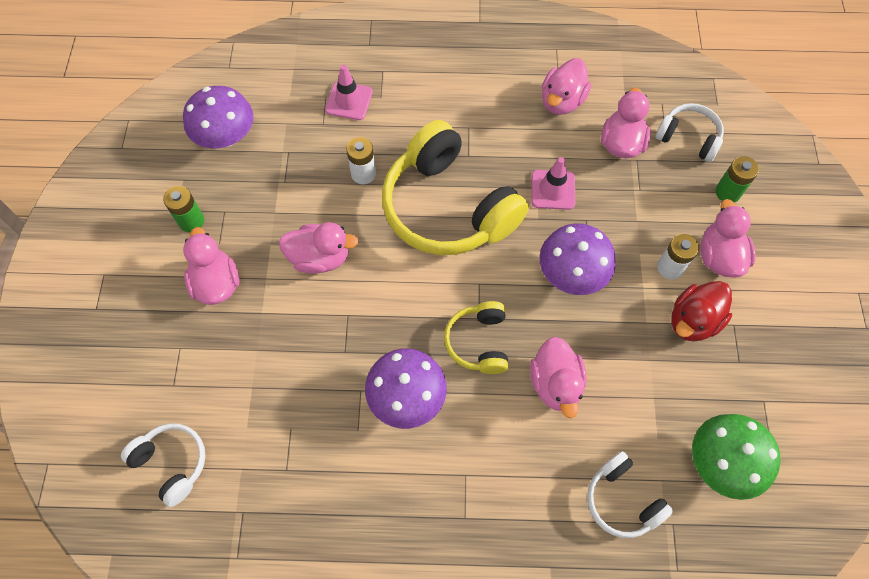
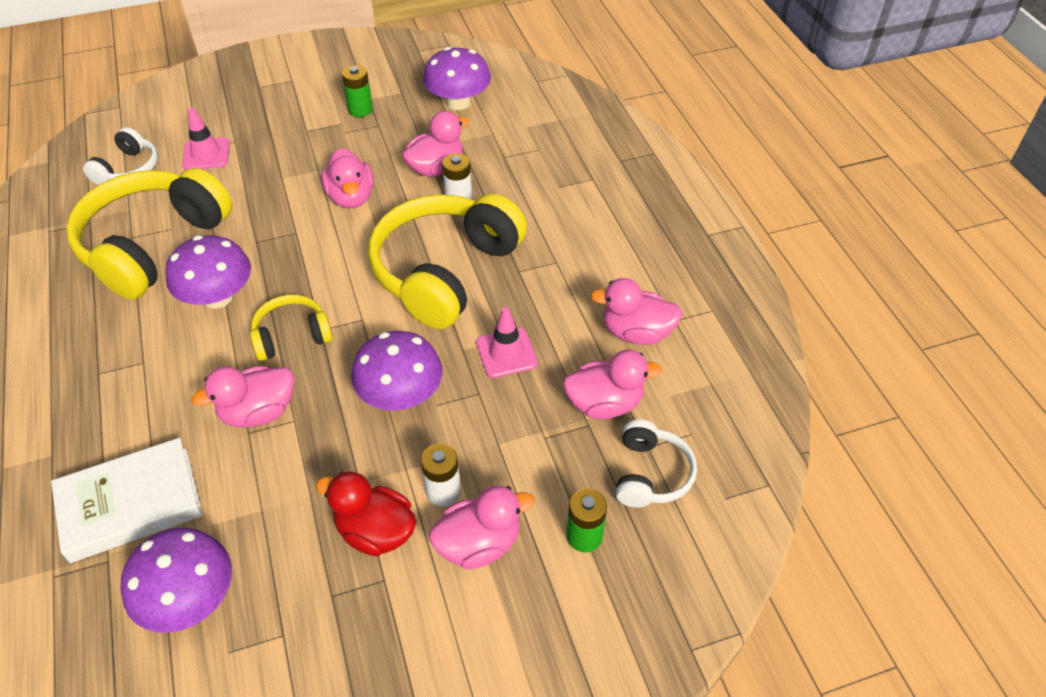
camera: 70 degrees right, 15 degrees down
(216, 283) = (303, 142): pink duck -> pink duck (436, 168)
(308, 449) = (153, 245): none -> yellow headphones
(349, 101) = (541, 166): pink traffic cone -> pink traffic cone (206, 154)
(622, 500) = (130, 504): white headphones -> white book
(721, 462) = (190, 599): green mushroom -> purple mushroom

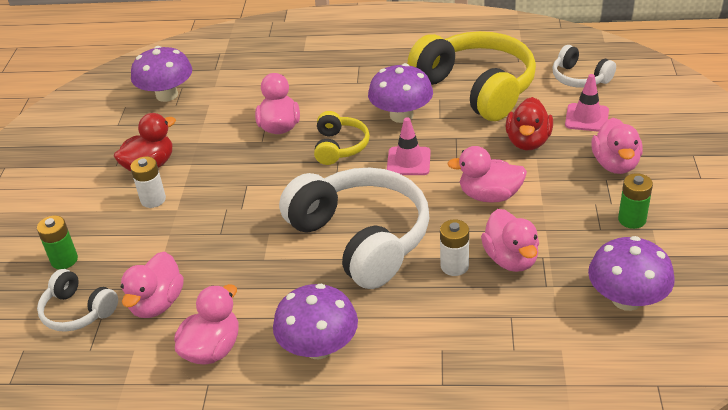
camera: 115 degrees right, 10 degrees down
(130, 504) = (246, 76): white book -> none
(255, 187) = (528, 142): none -> red duck
(401, 395) = (247, 192): purple mushroom -> purple mushroom (318, 347)
(445, 271) = (361, 239): yellow headphones -> white headphones
(479, 544) = (103, 209): pink duck -> pink duck (615, 164)
(506, 353) = (247, 257): pink traffic cone -> pink traffic cone (408, 161)

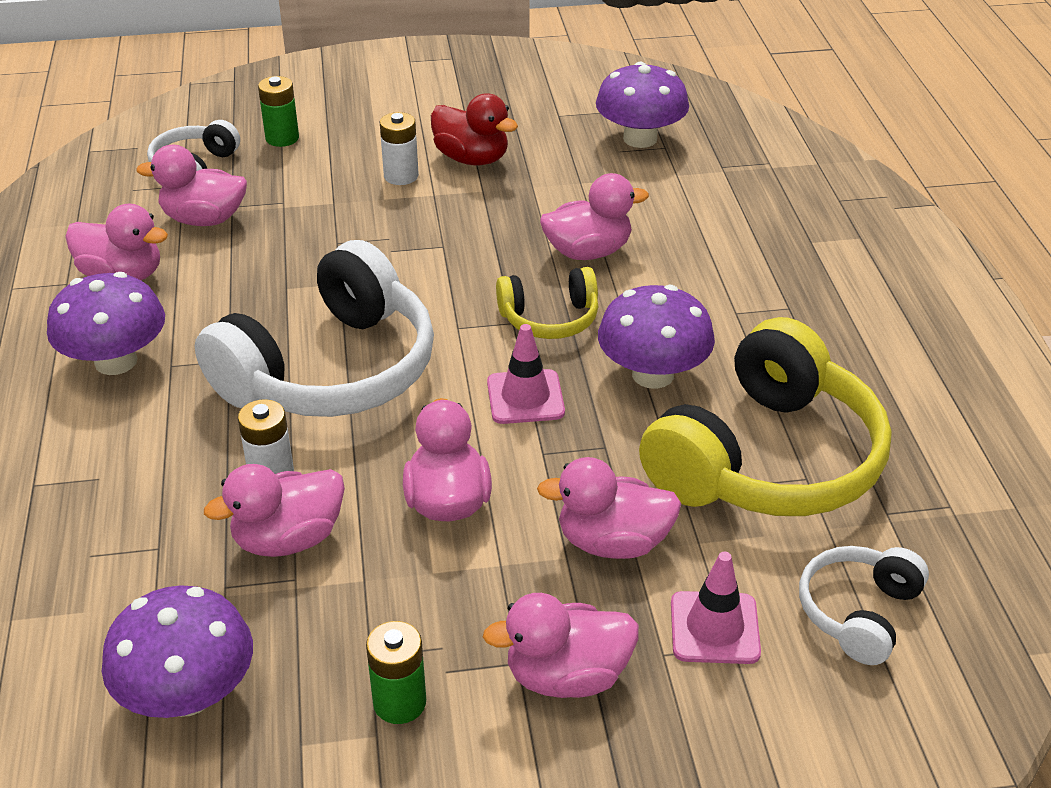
camera: 75 degrees right, 0 degrees up
(528, 142) = (613, 542): red duck -> pink duck

